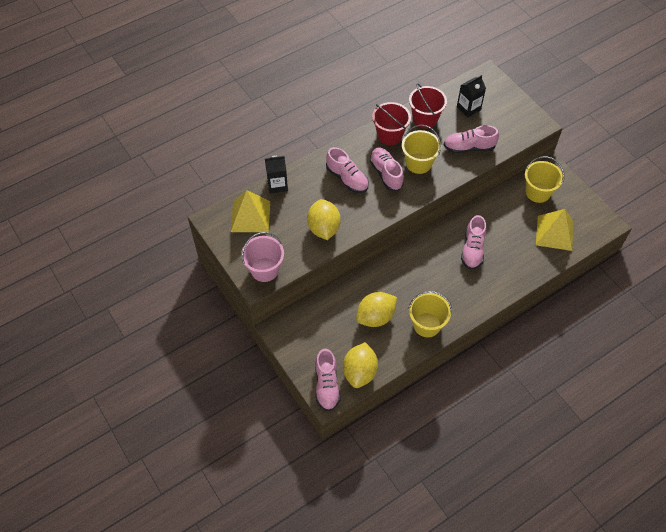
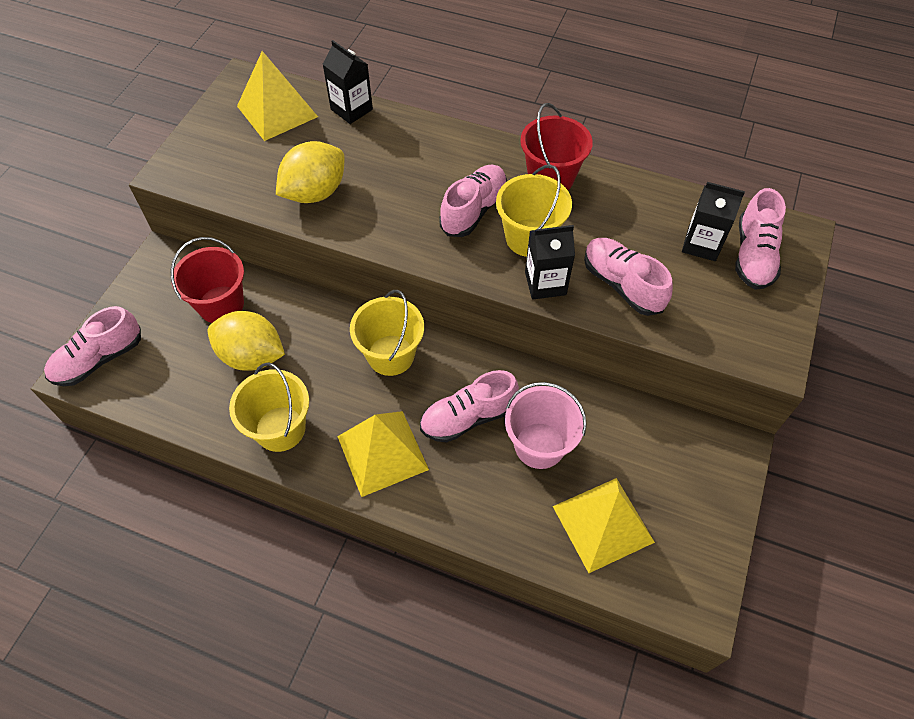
camera: 55 degrees right, 0 degrees up
(264, 269) = (198, 169): pink bucket -> pink bucket (539, 445)
(347, 179) = (425, 173): pink shoe -> pink shoe (753, 256)
(360, 372) = (143, 387): yellow lemon -> none
(425, 119) = (624, 202): red bucket -> red bucket (221, 304)
(448, 173) = (545, 283): none -> black carton
(468, 291) = (382, 453): none -> yellow pyramid
(538, 192) = (665, 453): yellow bucket -> yellow bucket (391, 355)

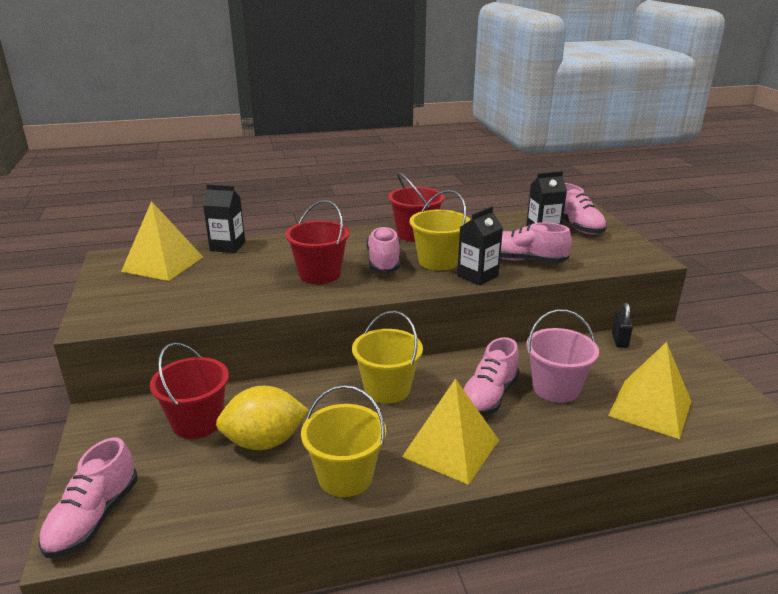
camera: 35 degrees left, 30 degrees down
(315, 192) = (248, 291): yellow lemon -> none
(397, 199) = (319, 274): none -> red bucket
(673, 426) = (619, 341): none -> black padlock

